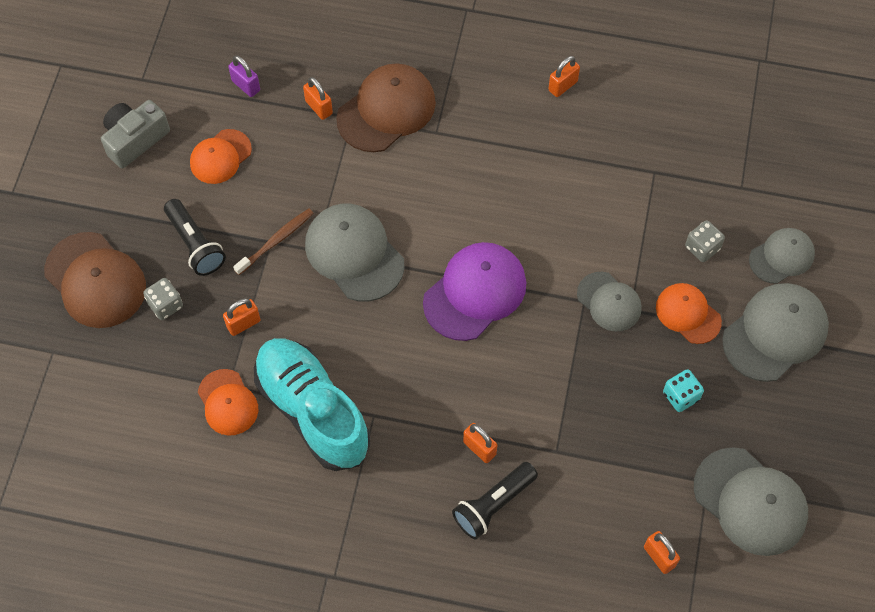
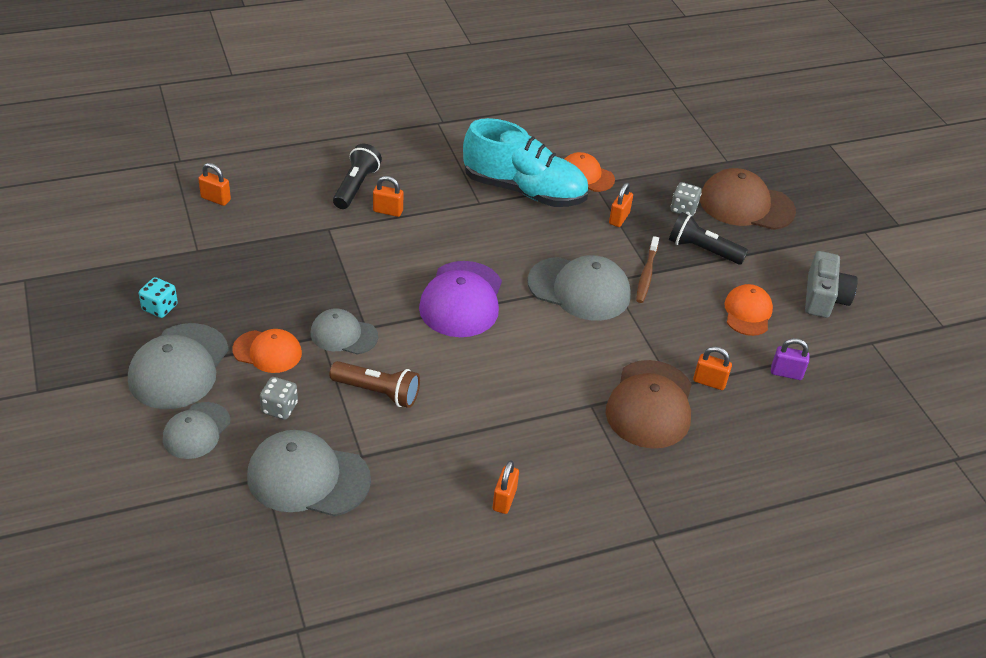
camera: 145 degrees right, 20 degrees down
(610, 225) = (378, 392): none -> brown flashlight
(680, 396) = (245, 294): turquoise dice -> turquoise dice (160, 307)
(750, 501) = (156, 250): grey cap -> grey cap (308, 477)

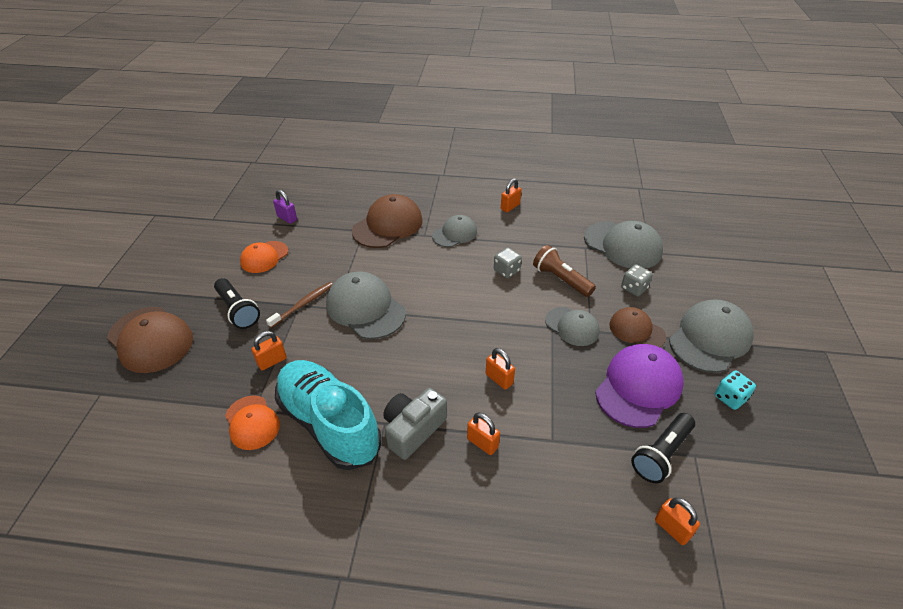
camera: 150 degrees left, 0 degrees up
(196, 431) = (695, 290): grey cap -> grey cap (454, 234)
(267, 351) = (636, 330): orange cap -> brown cap
(356, 186) = (502, 492): black flashlight -> black flashlight (661, 454)
(461, 299) = (464, 327): purple cap -> purple cap (638, 387)
(683, 209) = (207, 352): grey dice -> grey dice (506, 271)
(709, 382) = (339, 226): orange padlock -> orange padlock (499, 379)
(824, 298) = (201, 251): grey camera -> grey camera (413, 429)

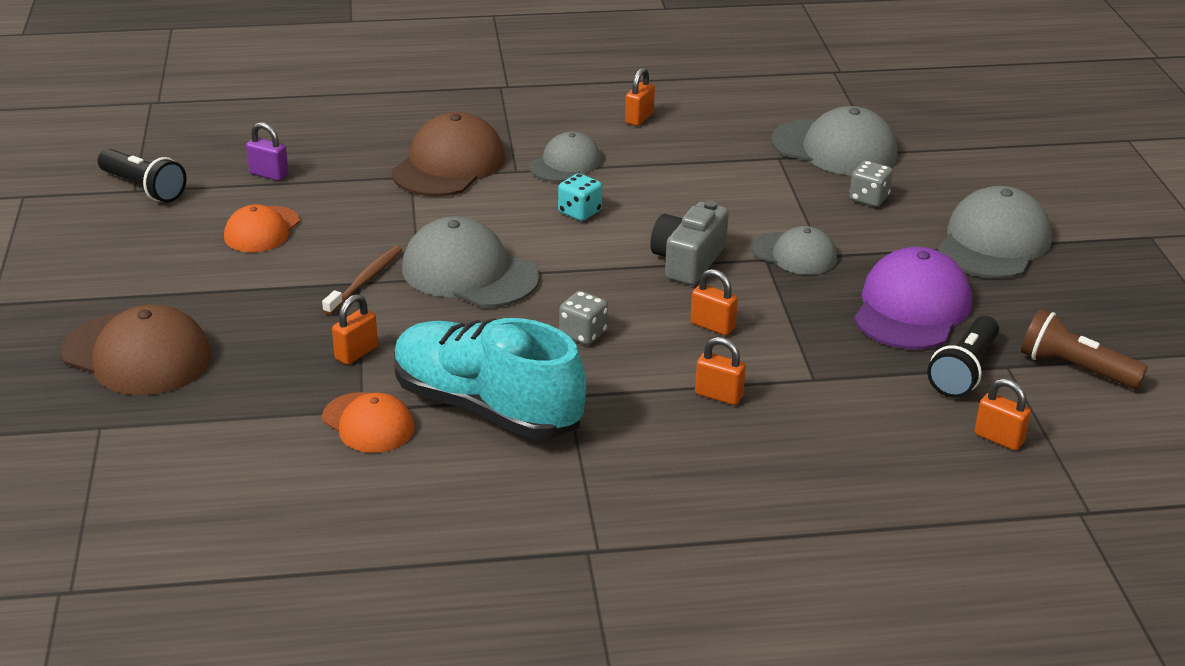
camera: 15 degrees left, 10 degrees down
(238, 311) = (261, 302): black flashlight -> black flashlight (144, 188)
(413, 429) = (613, 396): grey camera -> grey camera (688, 261)
(506, 271) = (669, 200): grey dice -> grey dice (583, 334)
(561, 279) = (756, 201): brown flashlight -> brown flashlight (1074, 368)
(636, 330) = (888, 247): brown cap -> none
(730, 398) = (1037, 302): turquoise dice -> turquoise dice (579, 212)

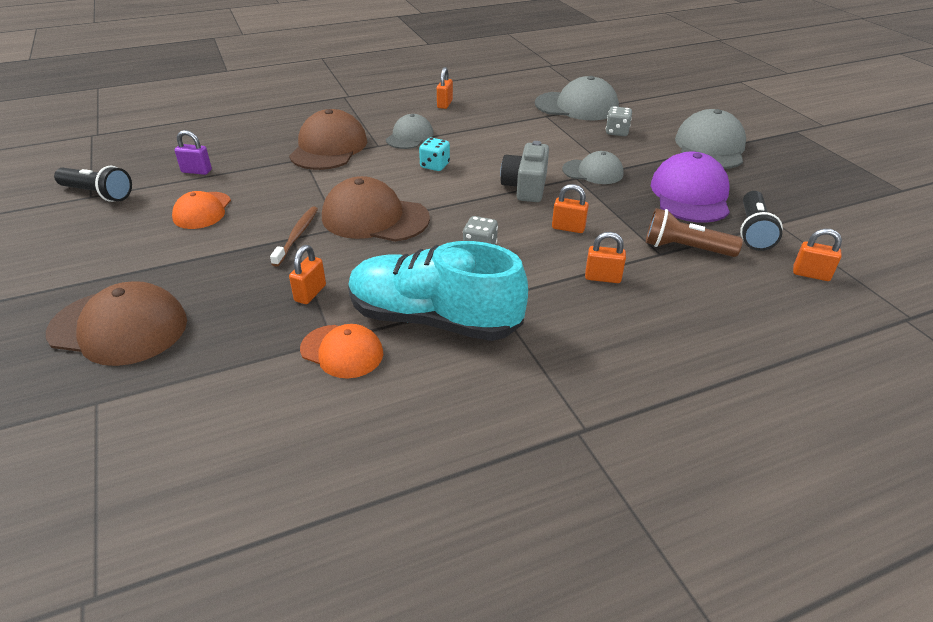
camera: 15 degrees left, 5 degrees up
(469, 273) = (375, 218): grey cap -> brown cap
(1074, 368) = (819, 217): brown flashlight -> brown flashlight (685, 248)

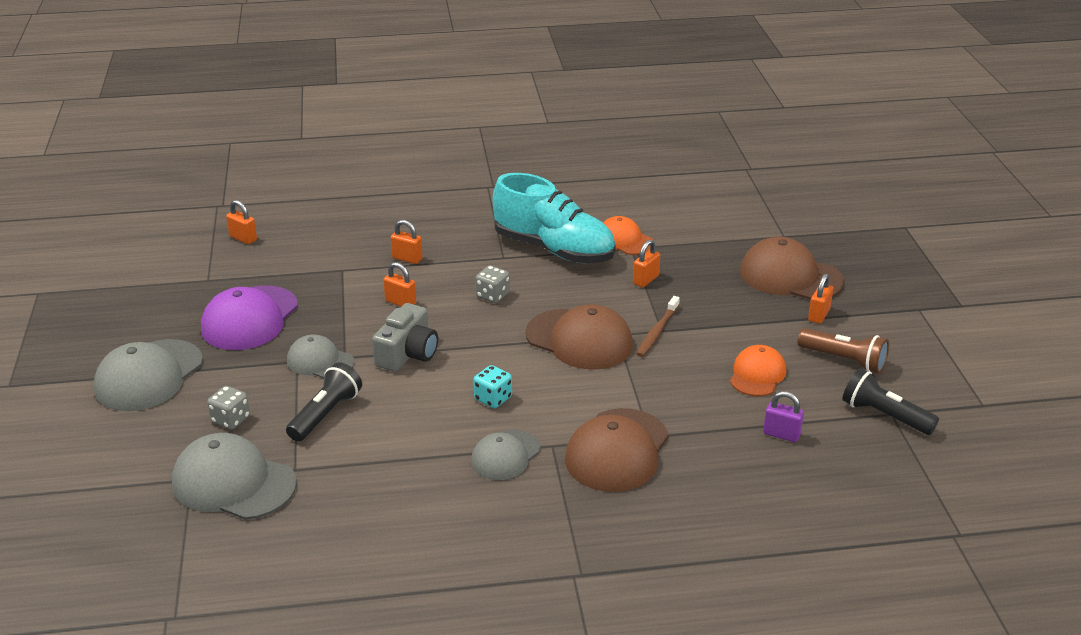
camera: 165 degrees left, 5 degrees down
(444, 104) = (426, 523): orange padlock -> orange padlock (818, 315)
(685, 248) = (317, 270): brown flashlight -> brown flashlight (844, 360)
(753, 231) = (240, 276): black flashlight -> black flashlight (326, 414)

